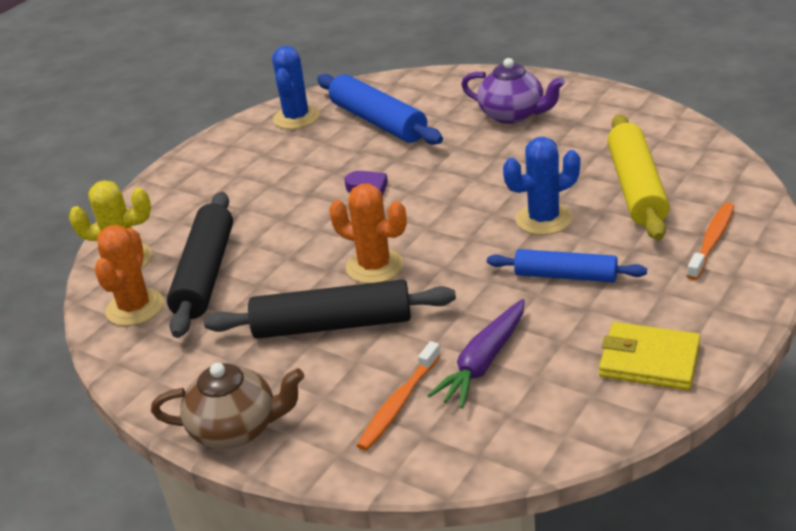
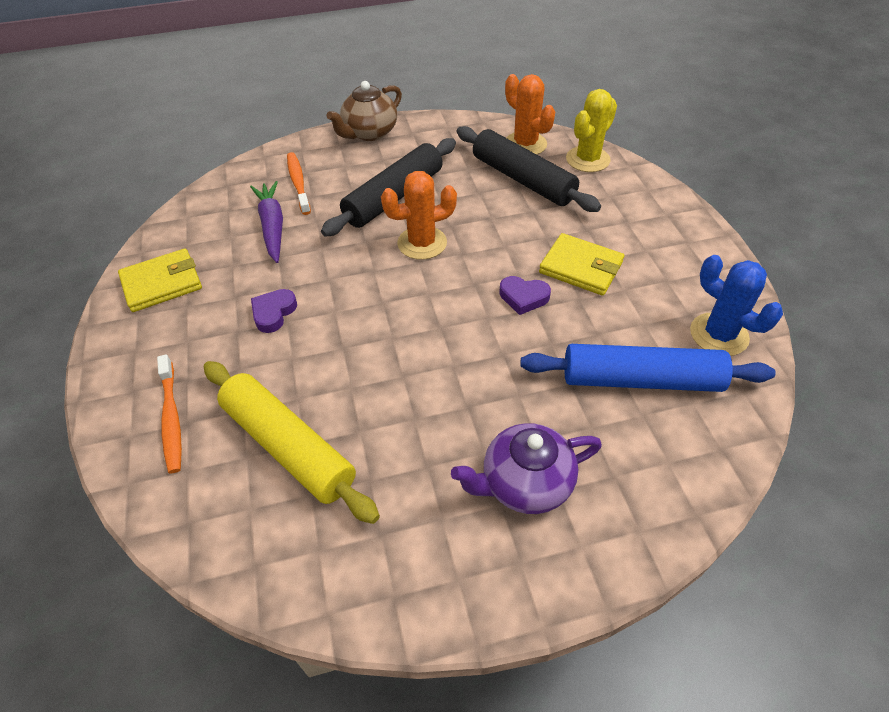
camera: 130 degrees right, 15 degrees up
(297, 187) = (581, 267): none -> yellow wallet
(543, 219) = (342, 355): blue cactus -> none
(565, 276) = (273, 313): blue rolling pin -> purple heart

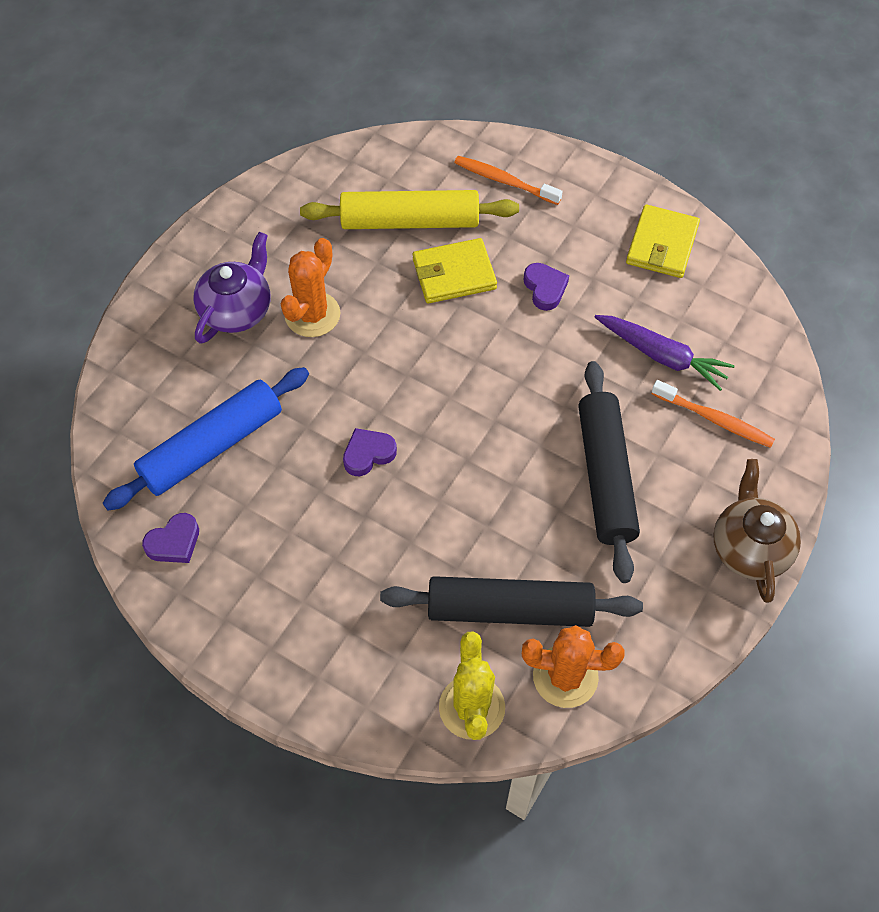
camera: 135 degrees right, 10 degrees up
(422, 243) = (514, 443): orange cactus -> orange cactus (312, 314)
(581, 267) = (347, 528): yellow wallet -> yellow wallet (454, 274)
(719, 334) = (174, 542): blue cactus -> purple heart

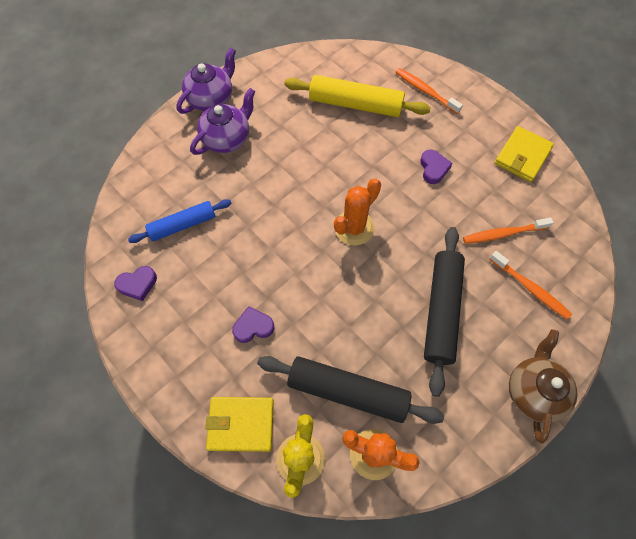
camera: 15 degrees right, 5 degrees up
(194, 257) = (211, 98): none -> purple teapot
(212, 446) = (183, 225): blue rolling pin -> blue rolling pin, size x0.65
(312, 314) = (274, 152): orange cactus -> orange cactus (354, 228)
(368, 454) = (282, 255): purple heart -> purple heart (253, 327)
(454, 274) = (375, 145): yellow wallet -> yellow wallet (241, 424)
(662, 356) = (503, 234): purple carrot -> orange toothbrush

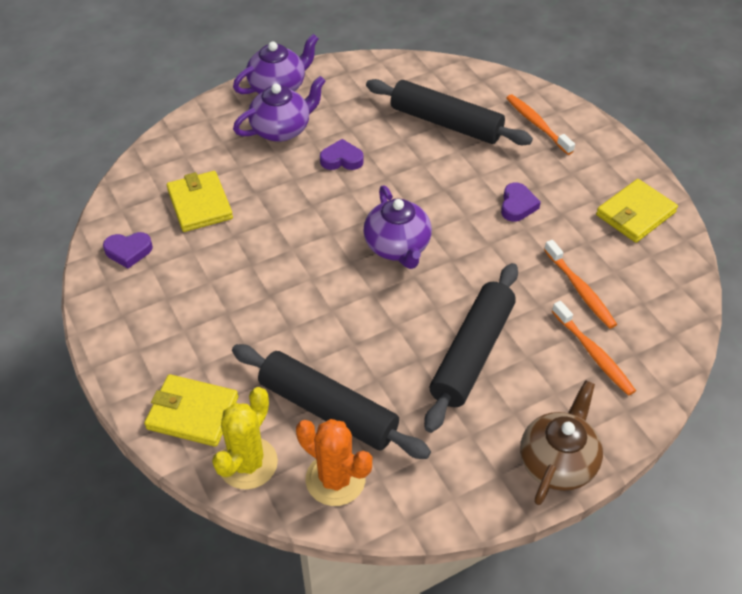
camera: 15 degrees right, 15 degrees down
(183, 225) = (200, 204): blue rolling pin -> yellow wallet
(253, 327) = (242, 320): purple heart -> purple heart (341, 159)
(354, 228) = (397, 246): orange cactus -> purple teapot
(355, 104) = (446, 123): yellow rolling pin -> black rolling pin
(503, 234) = (580, 290): orange toothbrush -> orange toothbrush turned 120 degrees counterclockwise

